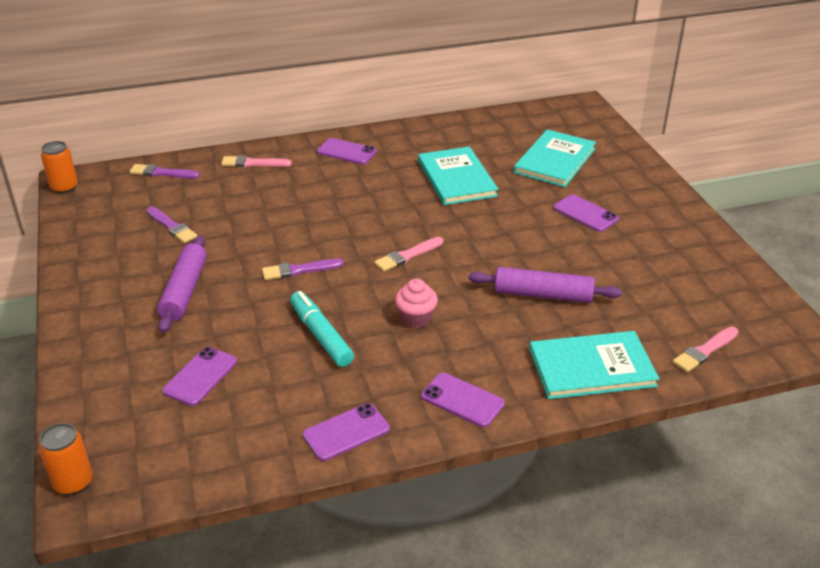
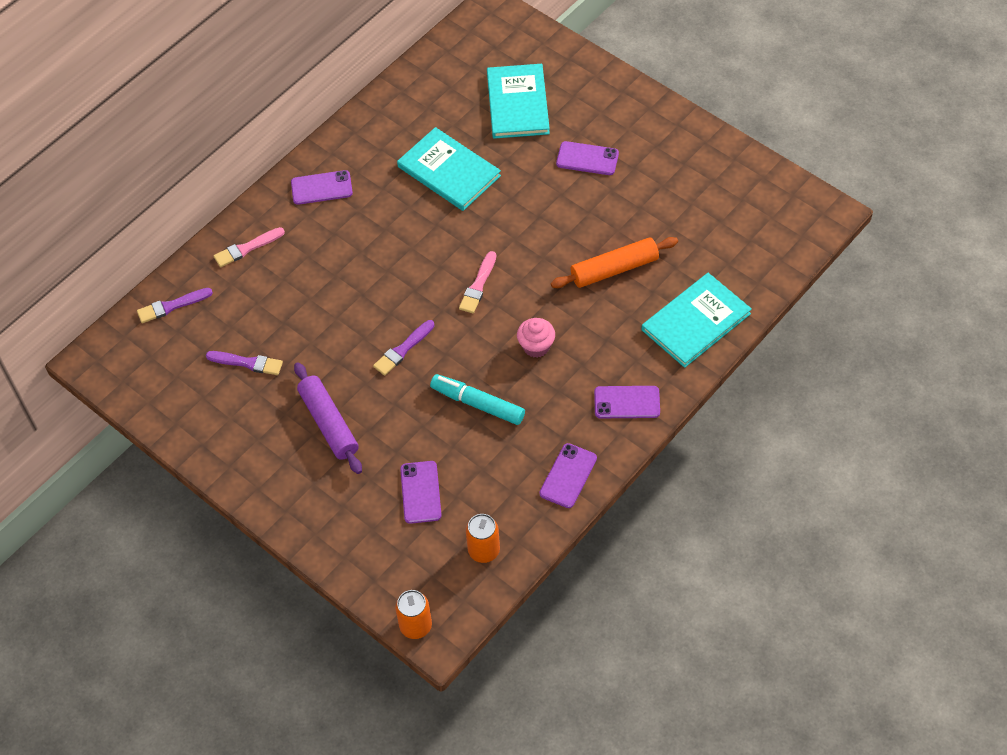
camera: 30 degrees left, 20 degrees up
(64, 187) = (96, 373): orange can -> orange can (484, 550)
(543, 295) = (614, 269): purple rolling pin -> orange rolling pin
(704, 351) = (763, 261): pink brush -> none

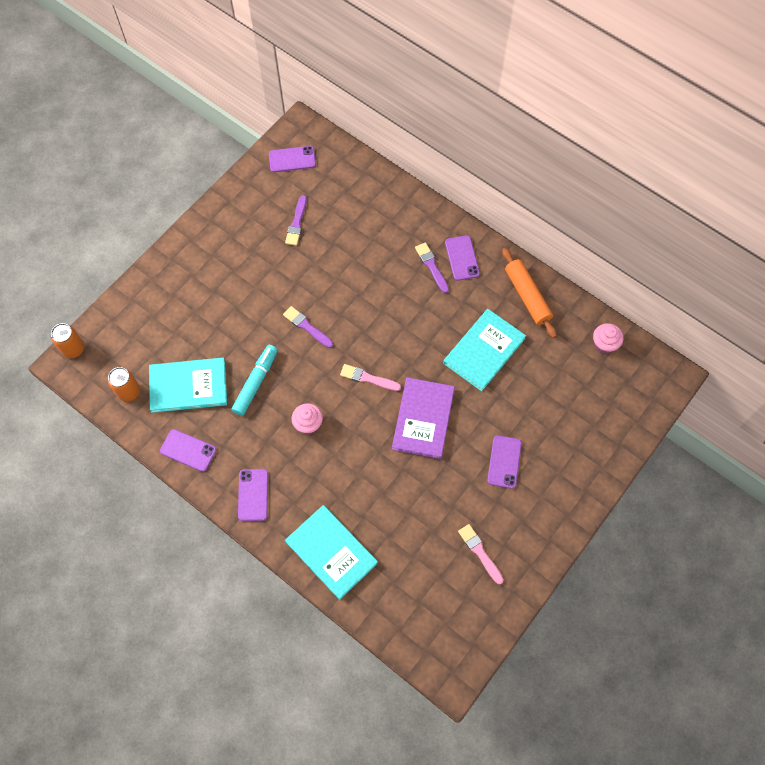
camera: 85 degrees right, 10 degrees up
(172, 306) = (347, 169): purple brush -> purple brush (431, 266)
(247, 248) = (401, 212): pink brush -> pink brush (480, 552)
(328, 423) = (242, 280): purple rolling pin -> none
(420, 492) = (180, 346): purple phone -> purple phone (292, 159)
(448, 63) = (604, 344): none -> pink cupcake
(517, 103) = (563, 402): turquoise book -> turquoise book (188, 386)
(533, 231) = (423, 419): none -> purple book
(614, 269) = (385, 485): orange rolling pin -> orange rolling pin (527, 296)

